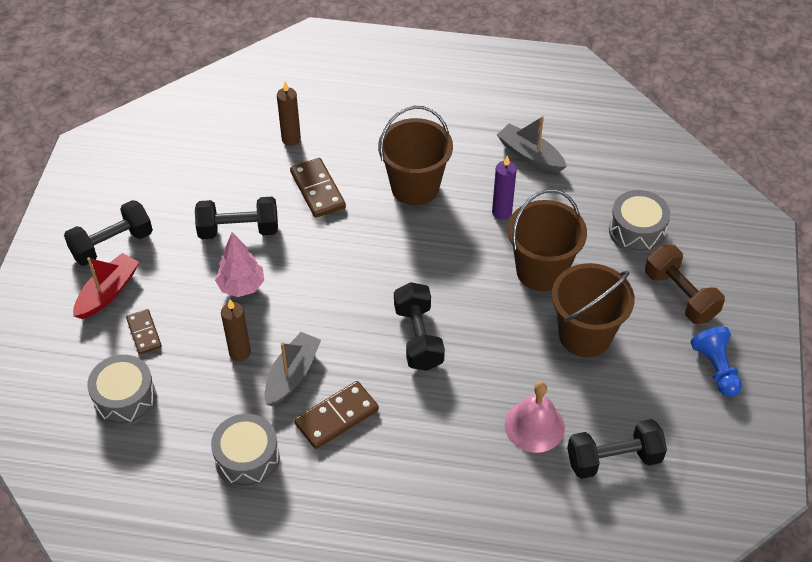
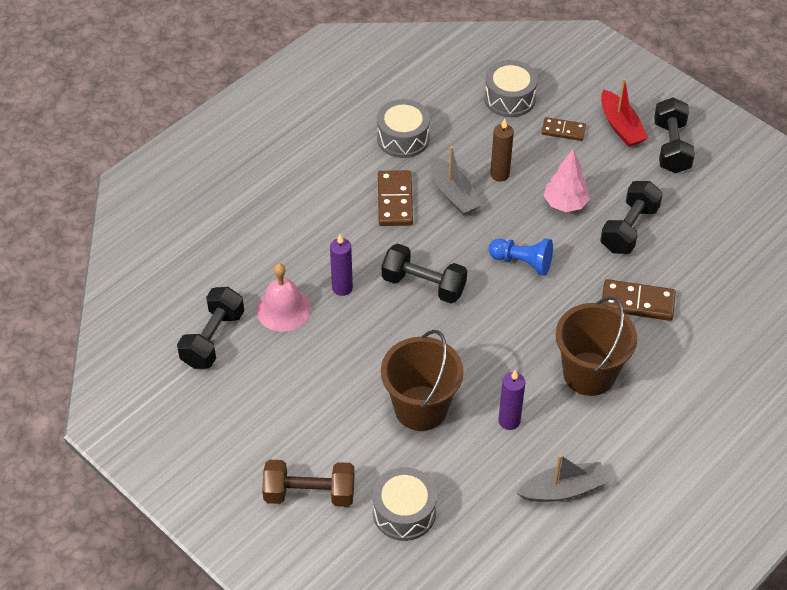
camera: 125 degrees right, 0 degrees up
(291, 139) = (718, 315): brown candle -> none
(473, 395) = (342, 288): none -> purple candle
(585, 335) = (331, 395): brown bucket -> none
(716, 368) = (221, 464): blue pawn -> blue pawn (522, 262)

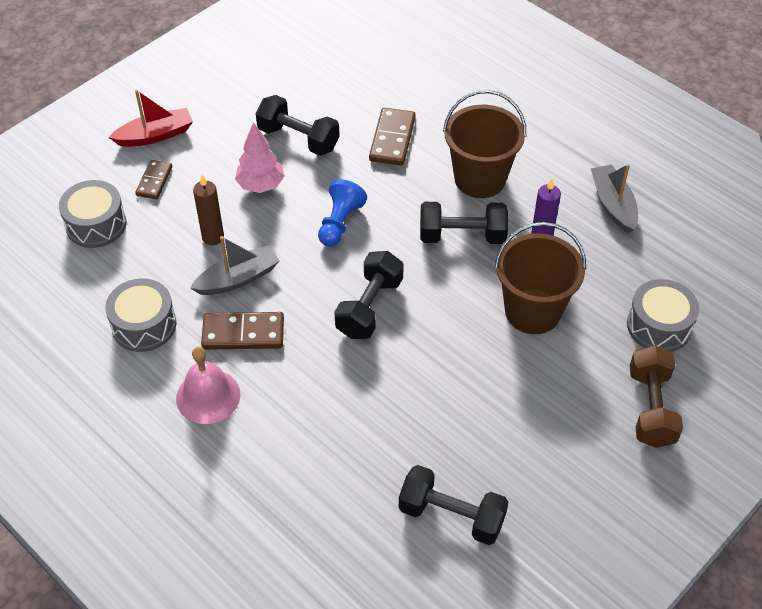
camera: 90 degrees left, 0 degrees up
(283, 309) = (405, 442): pink bell -> pink bell (208, 396)
(342, 288) = (373, 383): purple candle -> none
(671, 147) = (191, 100): black dumbbell -> black dumbbell (462, 236)

